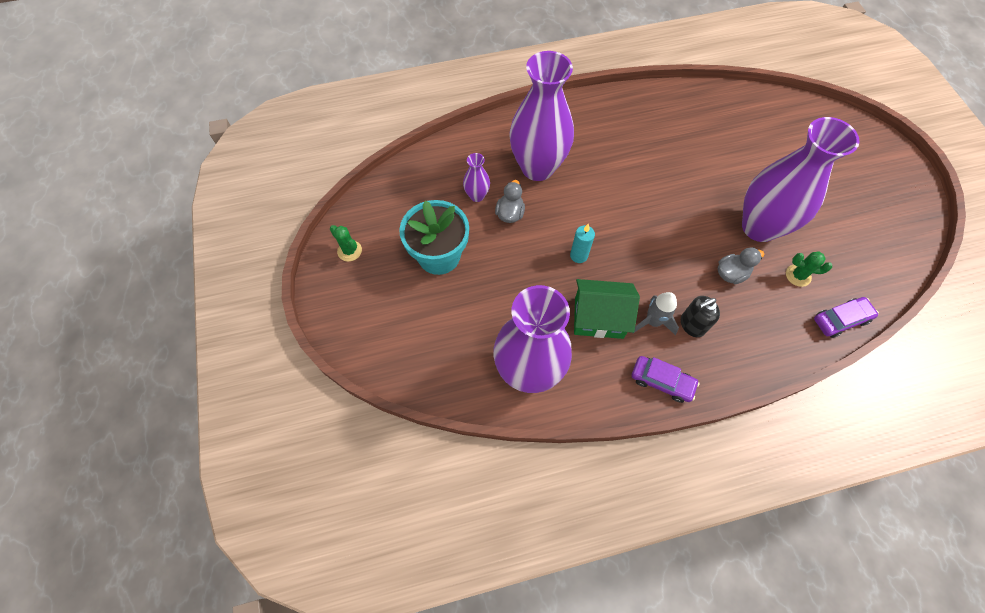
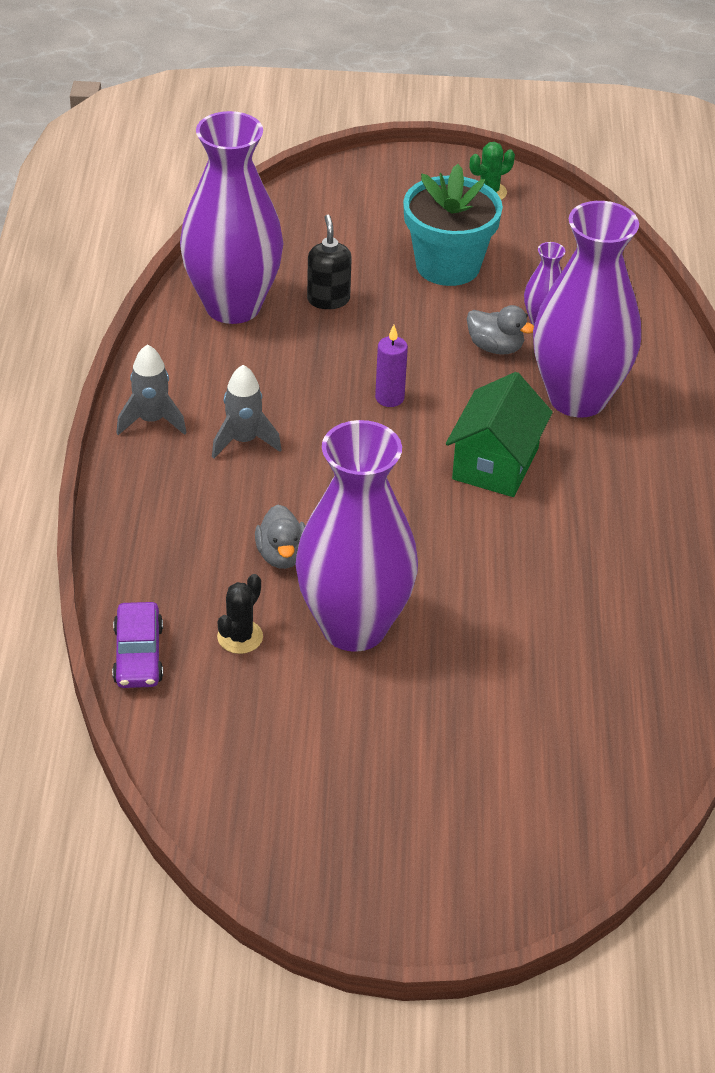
camera: 105 degrees right, 20 degrees down
(578, 255) = (389, 398): turquoise candle -> purple candle
(599, 318) = (277, 389): green house -> green house (495, 464)
(662, 381) = (152, 421): purple car -> grey rocket
(692, 325) = (218, 479): black soap dispenser -> black soap dispenser (328, 299)
(798, 275) = (240, 637): green cactus -> black cactus

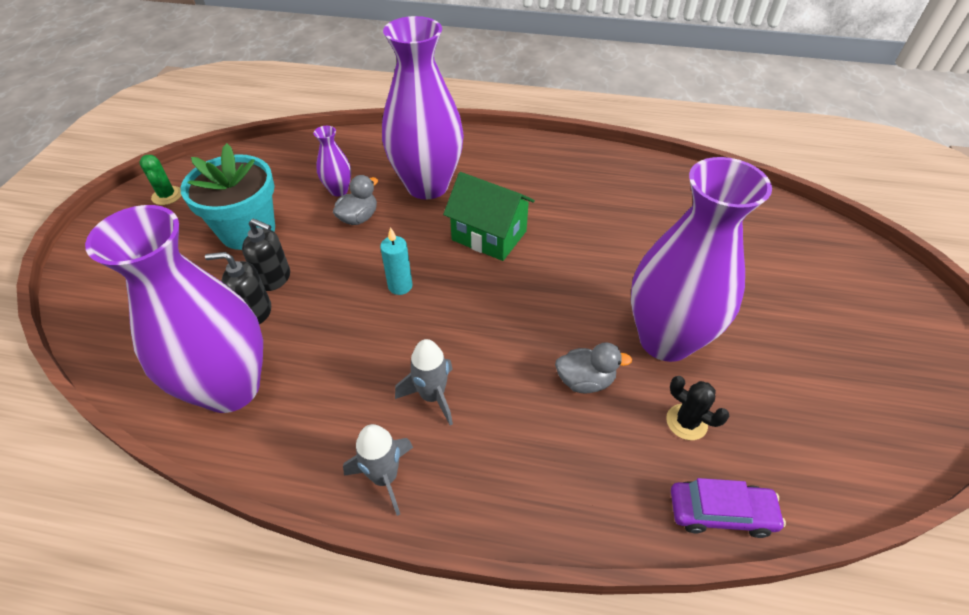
camera: 80 degrees left, 5 degrees up
(378, 302) = (274, 278): none -> black soap dispenser
(389, 398) = (400, 286): purple candle -> turquoise candle

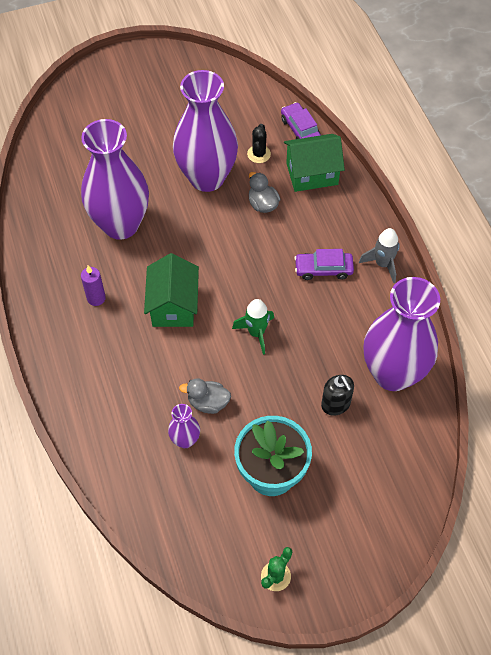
camera: 120 degrees left, 10 degrees up
(274, 278) = (302, 415): black soap dispenser -> none
(400, 286) = (256, 333): turquoise candle -> green rocket
(427, 186) = (140, 377): purple vase -> purple vase (121, 225)
(432, 396) = (323, 269): grey rocket -> purple car
(540, 187) = (96, 298): none -> purple candle
(612, 476) = (312, 174): none -> green house

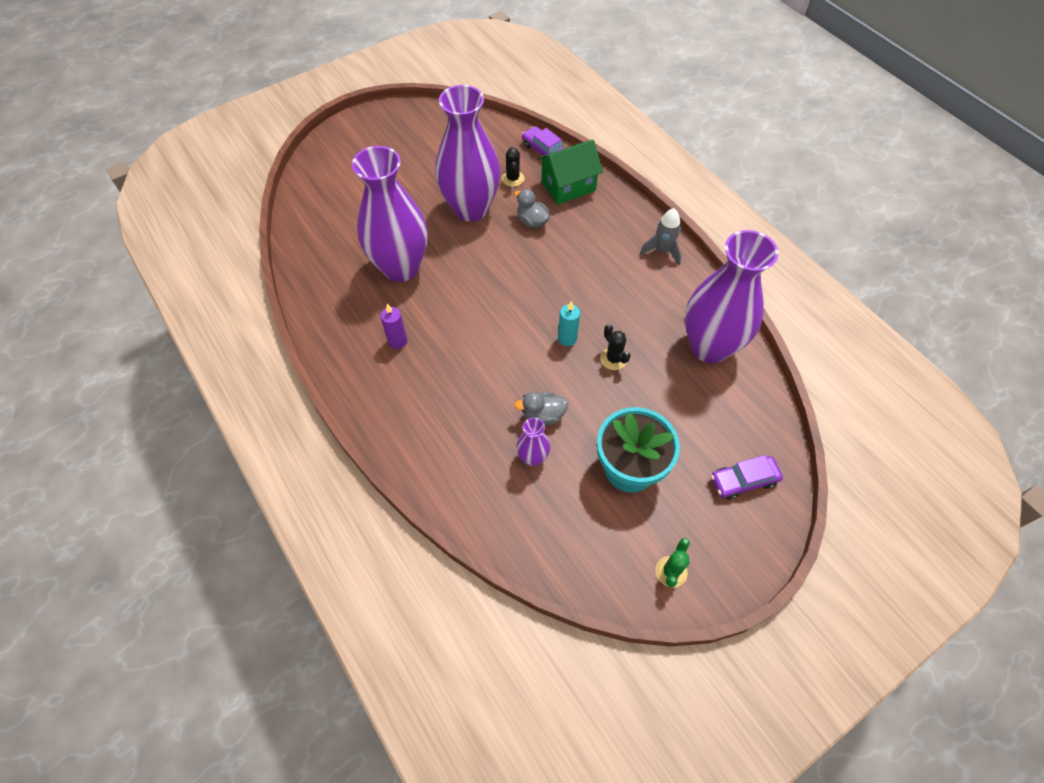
camera: 15 degrees left, 0 degrees up
(173, 305) = (477, 331): green house -> none
(256, 333) = (567, 338): green rocket -> turquoise candle
(294, 363) = (613, 359): none -> black cactus
(323, 269) = (609, 267): purple car -> purple car (743, 480)
(336, 404) = (667, 388): black soap dispenser -> none

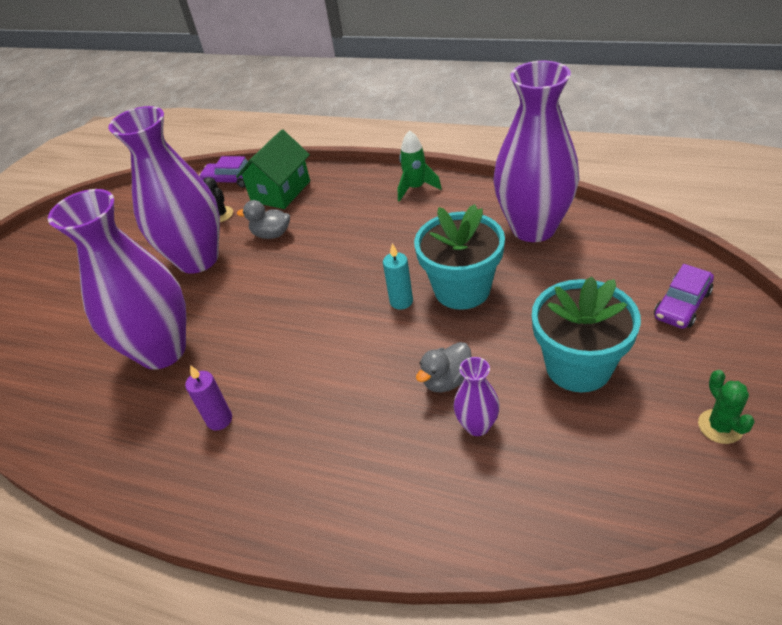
camera: 30 degrees left, 15 degrees down
(613, 359) = (462, 289): black cactus -> turquoise flower pot
(662, 251) = (416, 188): grey rocket -> green rocket

